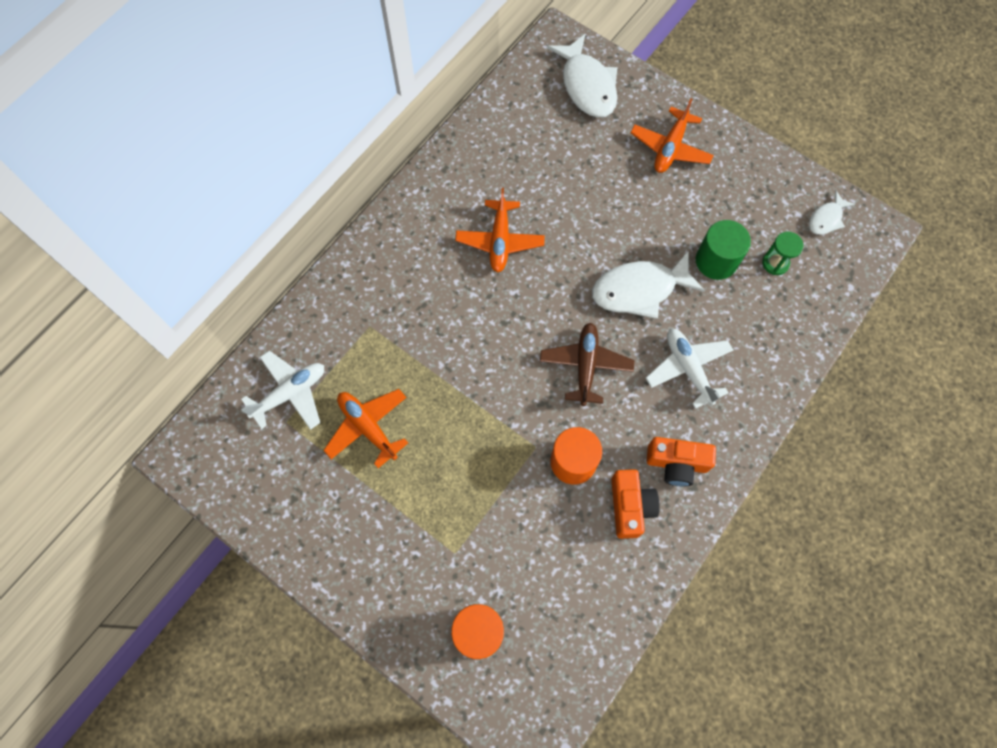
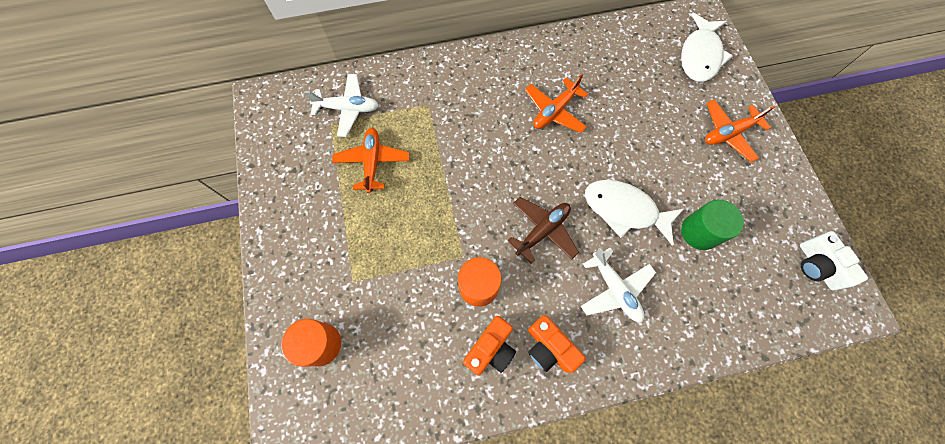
camera: 40 degrees right, 0 degrees up
(688, 368) = (614, 289): white plane -> white plane turned 135 degrees clockwise
(775, 263) = (746, 267): green hourglass -> none
(826, 219) = (817, 266): white fish -> white camera

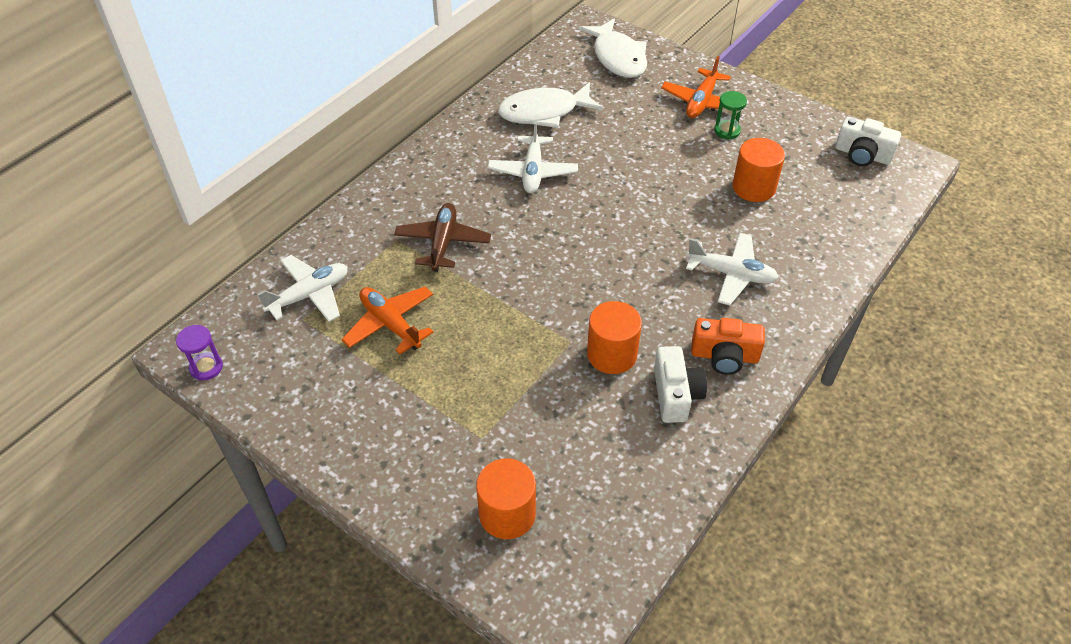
camera: 40 degrees left, 20 degrees down
(259, 118) = (206, 367): none -> purple hourglass
(491, 349) = (675, 394): orange camera -> white camera
(542, 231) = (623, 272): brown plane -> brown plane (443, 243)
(554, 111) = (533, 172): orange plane -> white plane
(624, 210) = (676, 210): white fish -> white fish (544, 112)
(699, 232) = (753, 187): green cylinder -> orange cylinder
(725, 171) = (727, 131): none -> green hourglass

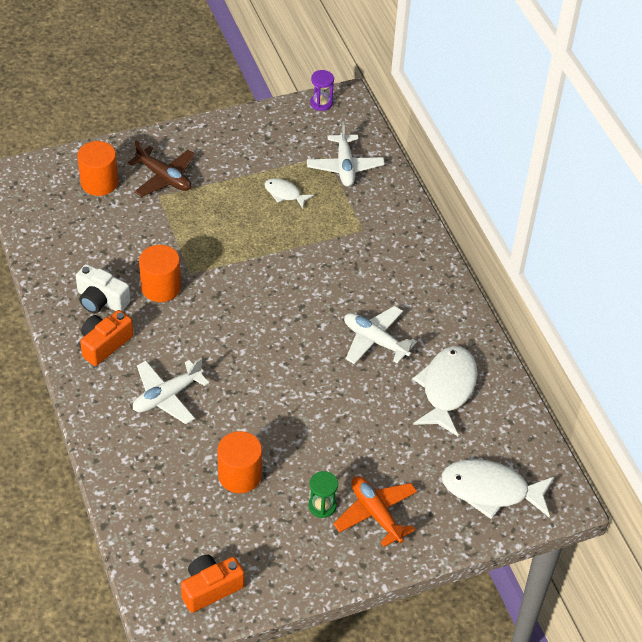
camera: 120 degrees right, 0 degrees up
(390, 324) = (284, 194): orange plane -> white fish
(443, 243) = (339, 252): brown plane -> brown plane (164, 178)
(862, 155) = (210, 588): white camera -> orange camera

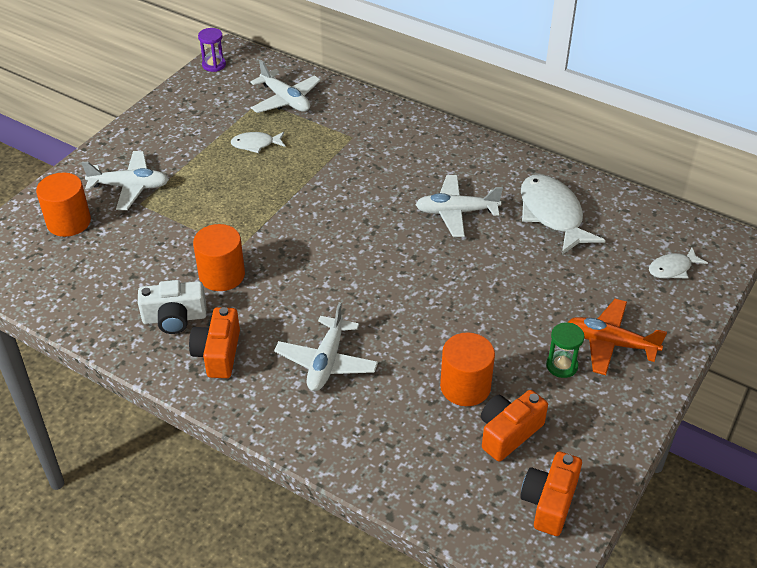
camera: 35 degrees left, 5 degrees down
(164, 178) = (130, 187): brown plane -> white plane
(234, 526) = (508, 433): none -> orange camera
(491, 491) = (672, 268): white fish -> white fish, size x0.52

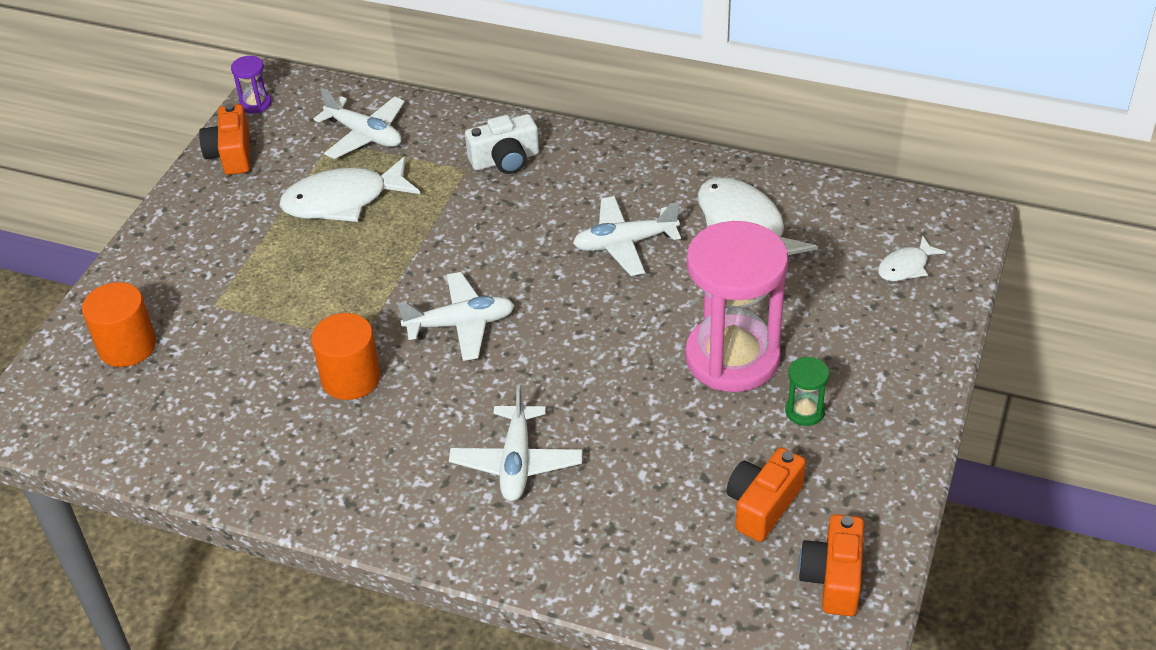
camera: 10 degrees left, 0 degrees up
(130, 187) = (194, 285): white plane -> white plane (461, 324)
(174, 318) = (306, 444): white camera -> white camera (505, 160)
(218, 353) = (376, 478): orange camera -> orange camera (231, 154)
(256, 144) = (343, 200): white fish -> white fish, size x1.91
(465, 387) = (695, 459): orange cylinder -> none
(515, 314) = (732, 358): none -> pink hourglass
(610, 343) = (855, 372): orange plane -> none

